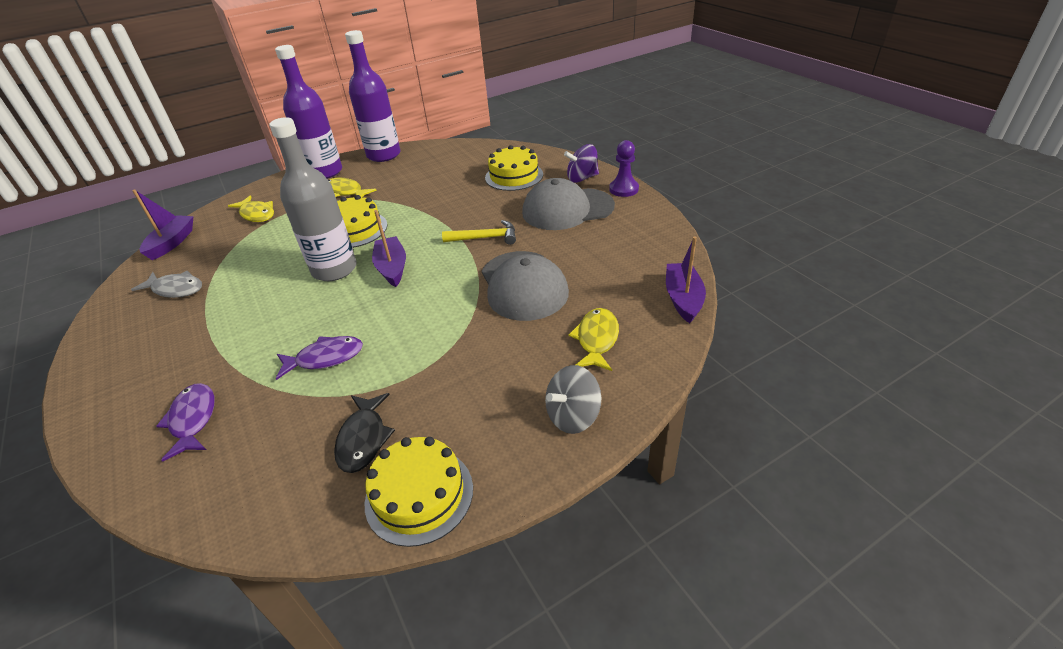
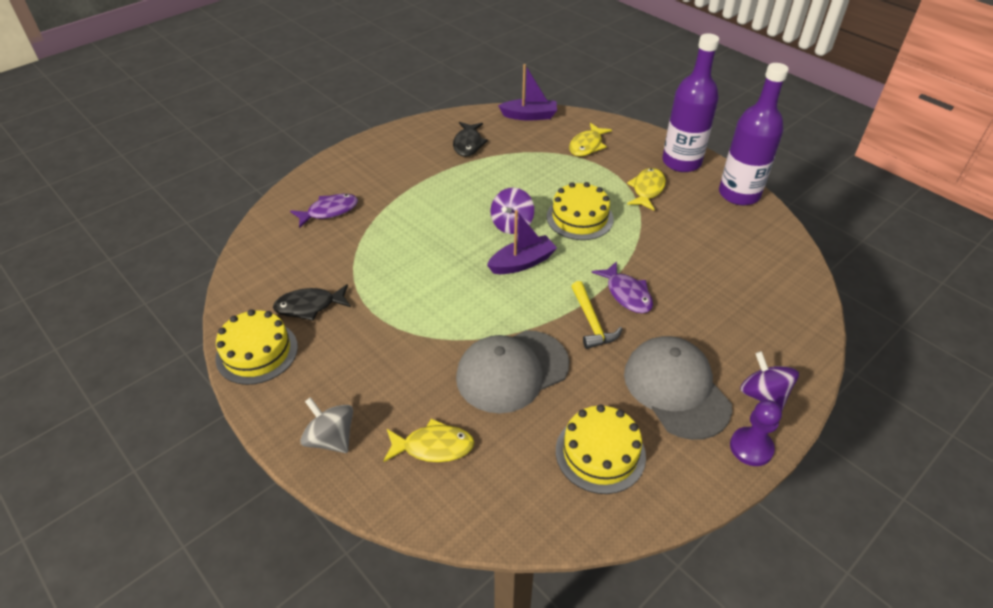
camera: 75 degrees right, 5 degrees up
(176, 289) = (468, 144): grey fish -> black fish
(325, 358) = (394, 257): purple fish -> purple fish (626, 294)
(334, 269) = (512, 224): grey bottle -> purple spinning top
(514, 176) = (739, 322): yellow cake -> yellow cake (600, 453)
(683, 299) = (513, 528): purple boat -> none

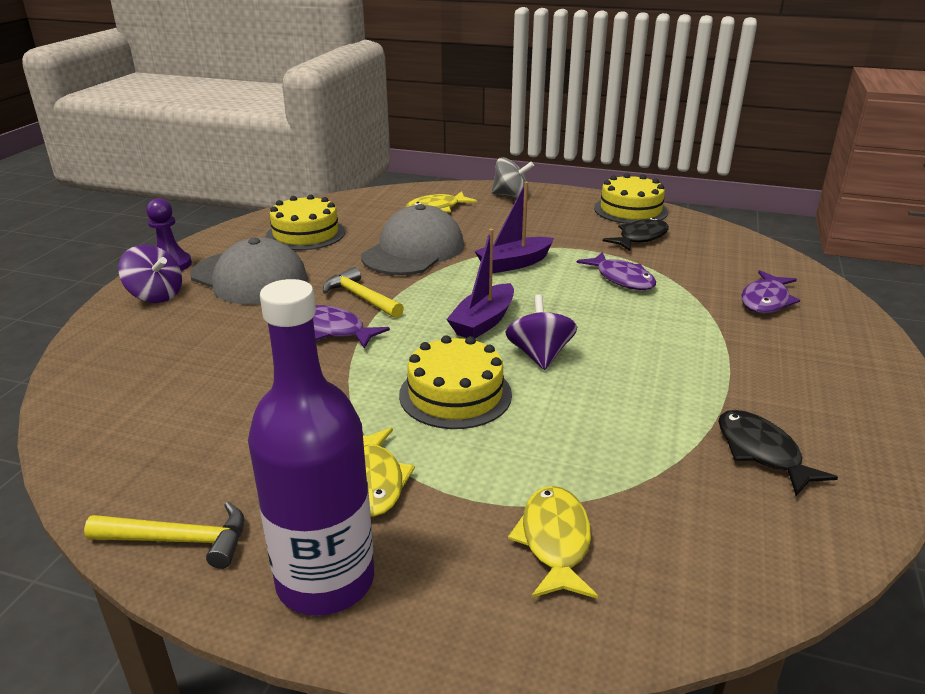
camera: 150 degrees right, 15 degrees down
(388, 265) = (622, 279): none -> purple fish
(529, 116) = (752, 577): purple boat -> purple boat (514, 263)
(739, 194) = (179, 540): purple bottle -> yellow hammer

